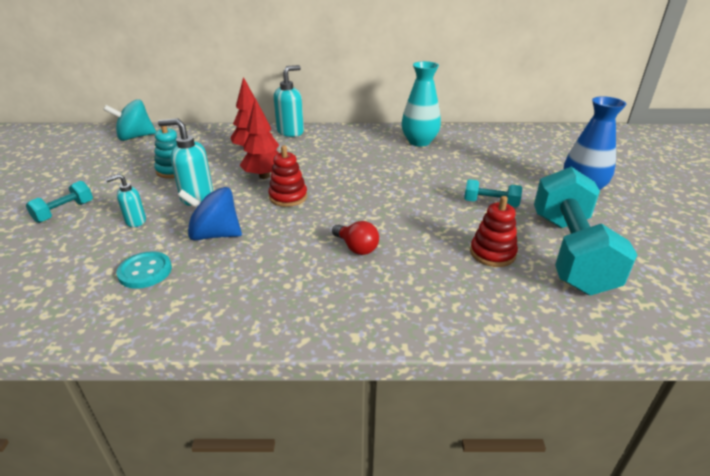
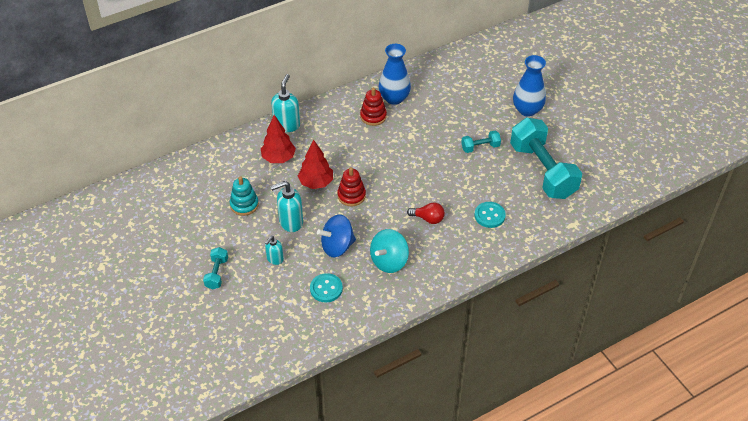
camera: 30 degrees left, 15 degrees up
(135, 137) = (166, 182): turquoise spinning top -> turquoise spinning top (389, 261)
(419, 142) = (394, 98): turquoise vase -> blue vase
(448, 275) = (489, 215): none -> turquoise button
(492, 253) = (503, 189): red stacking toy -> red stacking toy (373, 116)

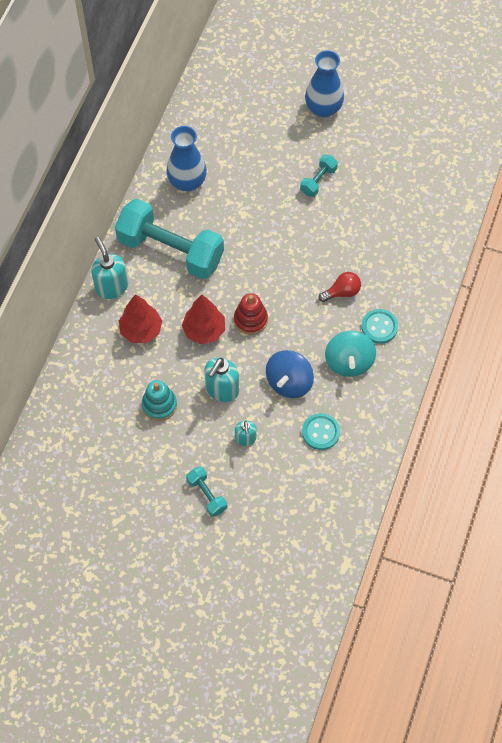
camera: 40 degrees left, 15 degrees up
(373, 116) = (187, 217): red stacking toy -> none
(489, 215) = (392, 249): turquoise button -> turquoise button (379, 327)
(542, 171) = (395, 167): turquoise dumbbell -> turquoise dumbbell (171, 250)

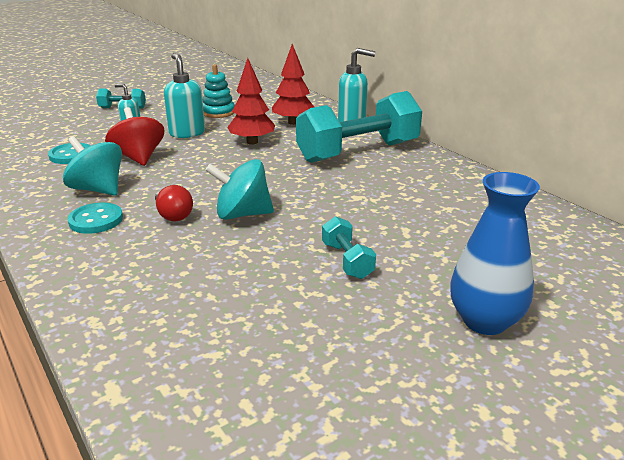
camera: 125 degrees right, 35 degrees down
(187, 182) = (438, 182): blue vase -> none
(250, 319) = (228, 162): red stacking toy -> none
(289, 382) = (139, 158): blue spinning top -> red spinning top
(312, 258) = (242, 214): none -> turquoise spinning top
(342, 292) = (173, 215): red light bulb -> red light bulb turned 45 degrees counterclockwise

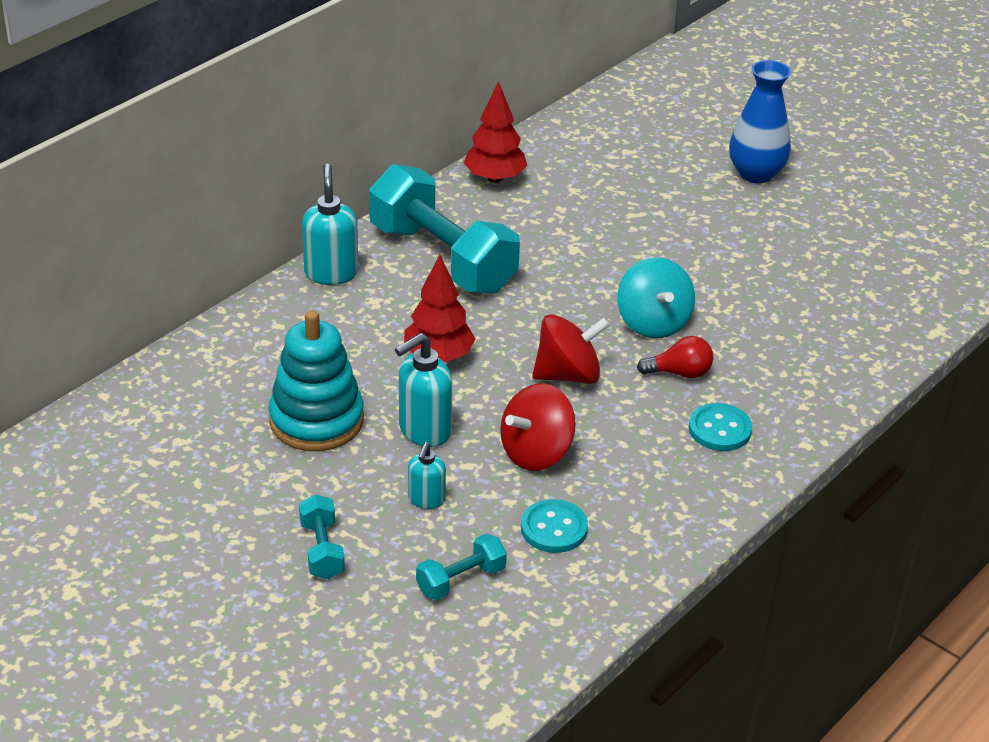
camera: 105 degrees left, 10 degrees up
(98, 189) = (647, 456): turquoise spinning top -> none
(173, 215) = (679, 373): red light bulb -> red light bulb turned 45 degrees clockwise
(204, 176) = (568, 375): none -> red spinning top
(218, 112) = (316, 420): turquoise stacking toy -> turquoise stacking toy, size x1.60
(293, 122) = (344, 330): red tree -> red tree (494, 178)
(347, 261) = (708, 244): turquoise dumbbell -> turquoise dumbbell (461, 580)

